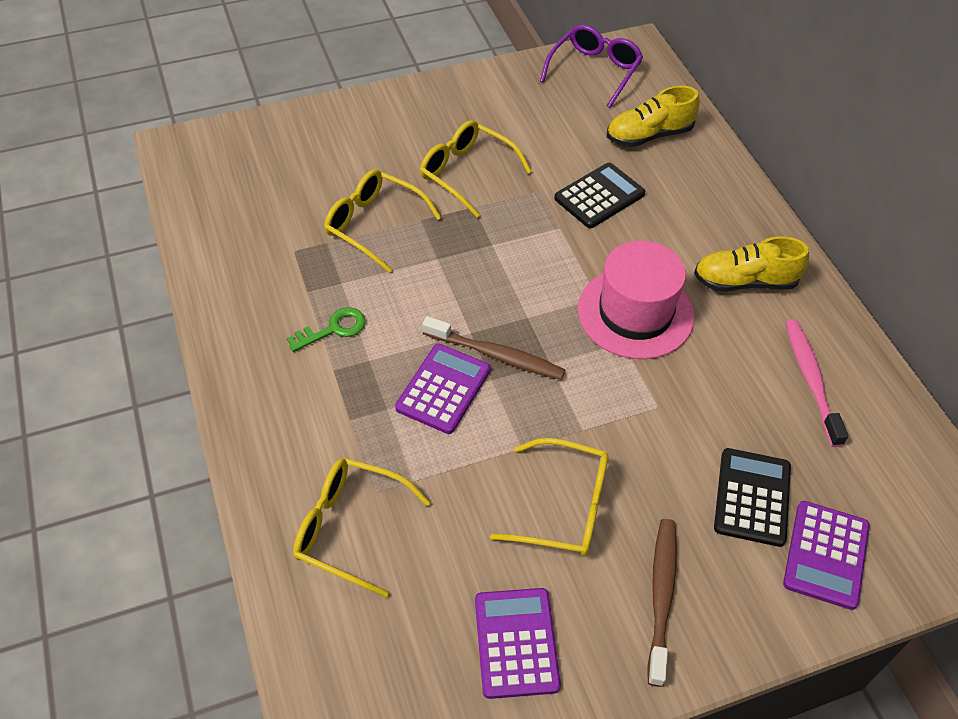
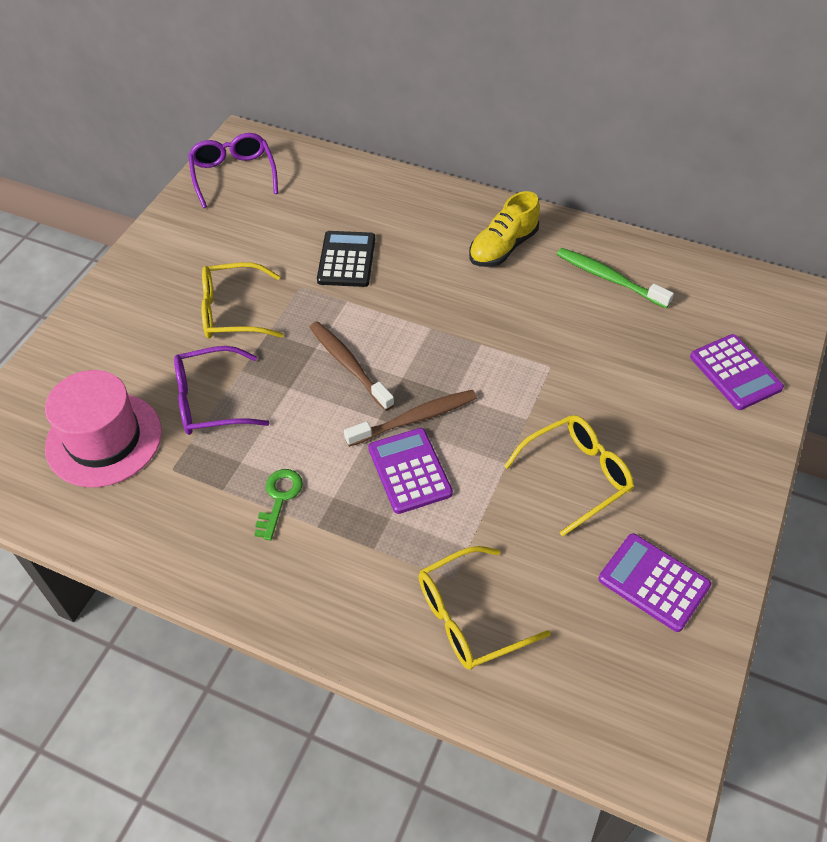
camera: 45 degrees left, 0 degrees up
(373, 225) = (210, 401): yellow glasses -> purple glasses
(635, 313) = (465, 319): pink hat -> pink hat (104, 439)
(649, 135) = (327, 195): yellow shoe -> none
(661, 596) = (690, 476): brown toothbrush -> brown toothbrush (348, 365)
(752, 497) = (663, 374): black calculator -> none
(811, 380) = (609, 278): pink toothbrush -> green toothbrush

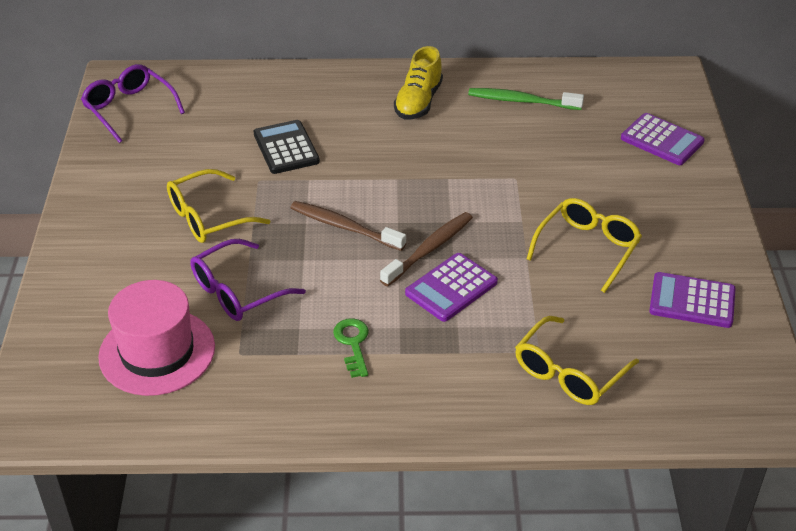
camera: 25 degrees left, 10 degrees down
(410, 471) = (451, 288): purple calculator -> purple calculator turned 90 degrees counterclockwise

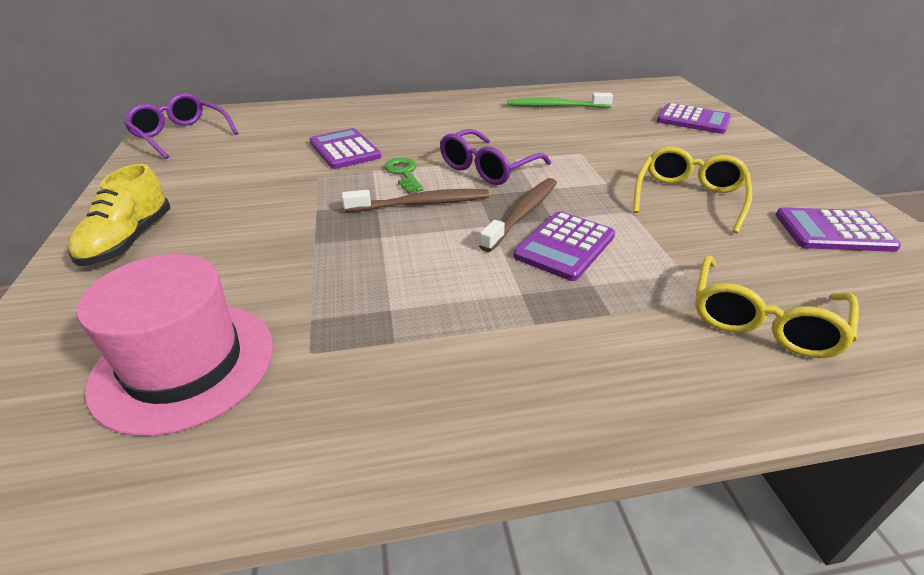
camera: 10 degrees left, 5 degrees down
(208, 217) = (262, 209): yellow glasses -> none
(237, 292) = (302, 277): purple glasses -> purple glasses (487, 168)
(286, 148) = (345, 150): black calculator -> purple calculator
(344, 227) = (421, 203): brown toothbrush -> brown toothbrush turned 150 degrees clockwise
(353, 344) = (468, 320): green key -> green key (404, 173)
(418, 102) = (464, 113): yellow shoe -> yellow shoe (128, 241)

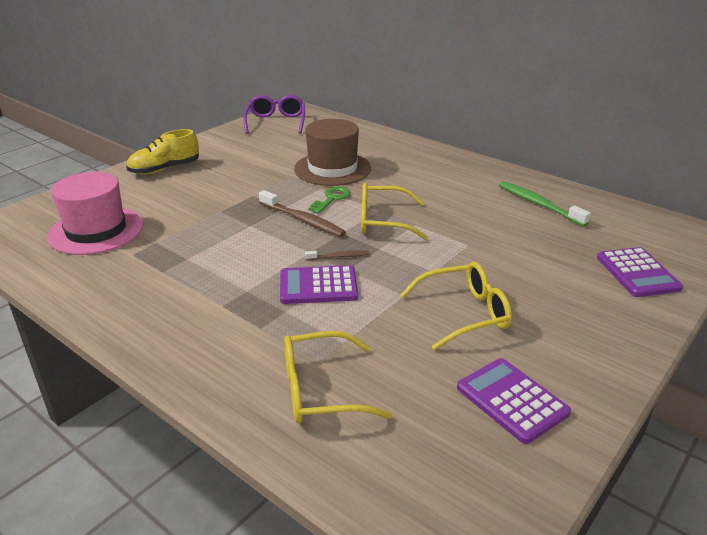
camera: 50 degrees right, 5 degrees down
(345, 150) = (332, 168): purple calculator -> brown hat
(487, 168) = (382, 221): purple glasses -> yellow glasses
(522, 214) = (339, 257): brown toothbrush -> brown toothbrush, size x0.53

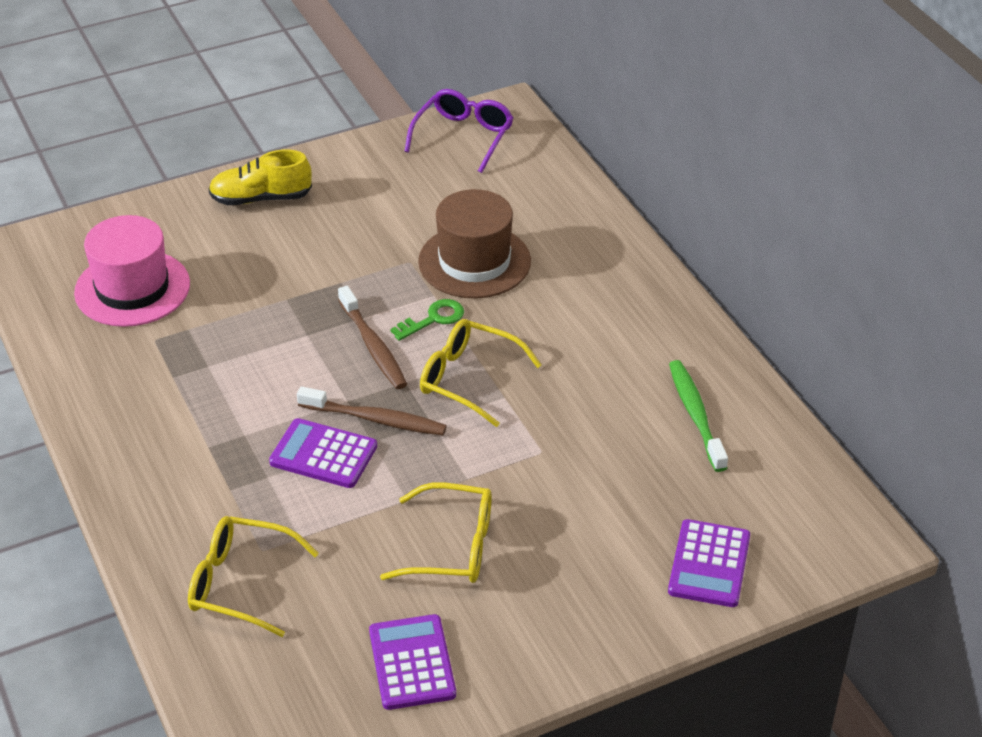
camera: 25 degrees right, 10 degrees up
(339, 257) = (375, 419): brown toothbrush -> brown toothbrush, size x1.87

